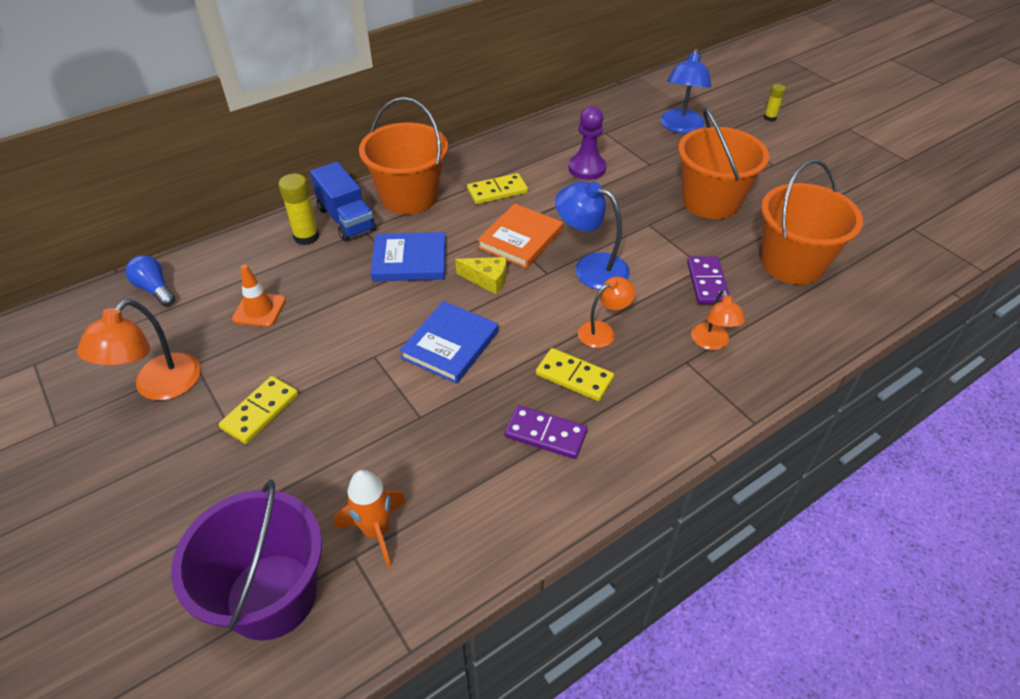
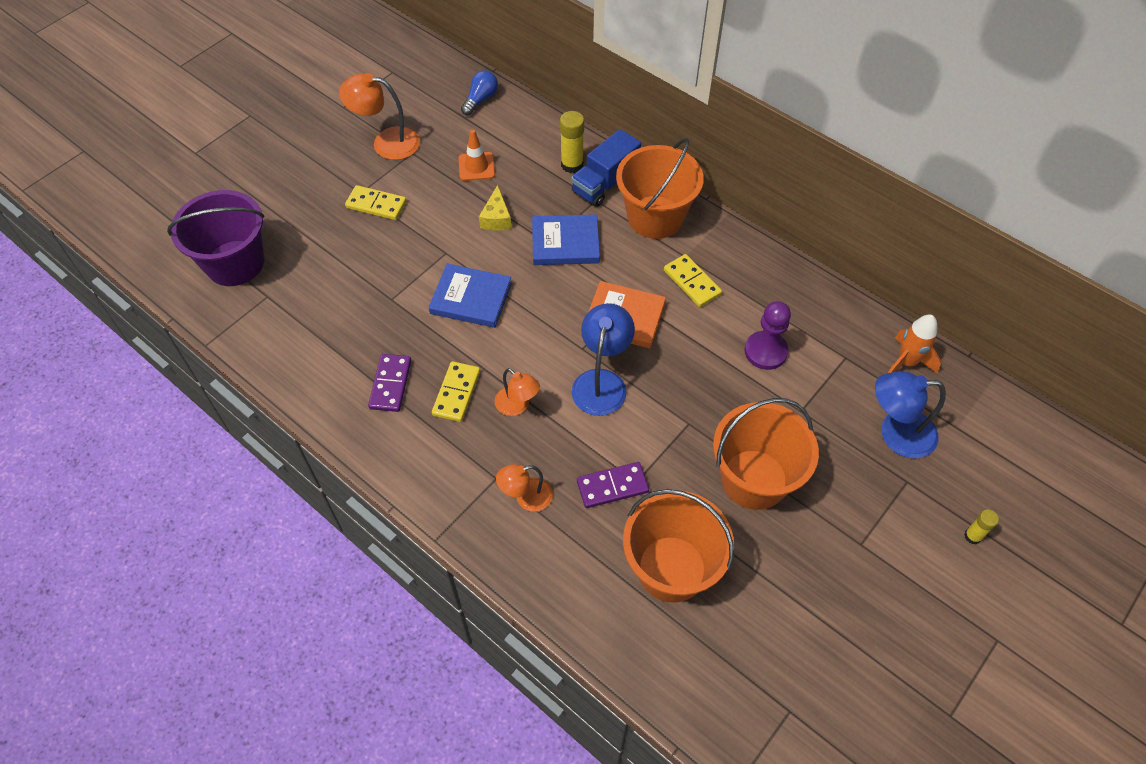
camera: 75 degrees right, 10 degrees up
(376, 531) = (288, 302): orange rocket -> orange rocket (906, 362)
(410, 260) = (565, 243): blue book -> blue book turned 75 degrees counterclockwise
(487, 280) = (558, 305): yellow cheese -> yellow cheese (496, 218)

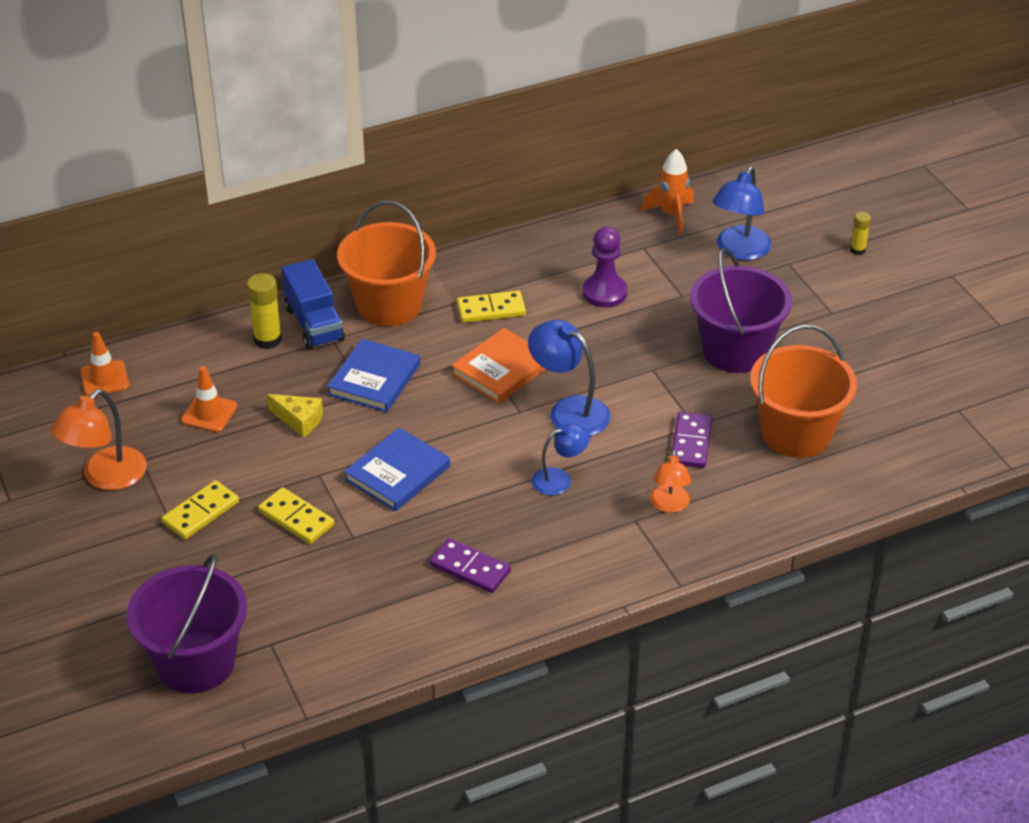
camera: 65 degrees left, 15 degrees down
(456, 393) = (514, 520): yellow domino -> yellow domino (296, 518)
(480, 99) = (104, 379): blue light bulb -> orange traffic cone
(517, 406) = (559, 479): orange lamp -> blue lamp
(754, 479) = (735, 350): orange bucket -> purple bucket

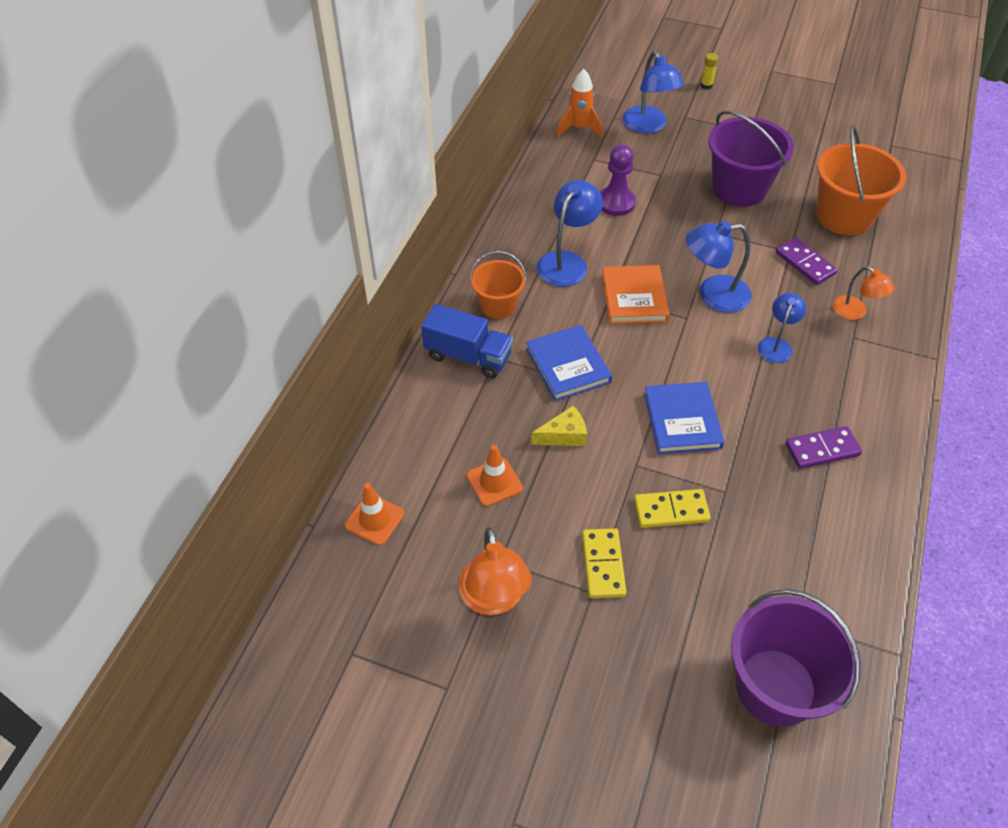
camera: 45 degrees left, 10 degrees up
(267, 339) = (452, 392): yellow glue stick -> none
(389, 305) = (498, 305): orange bucket -> orange bucket, size x0.59
(491, 309) = (567, 261): yellow domino -> blue lamp

